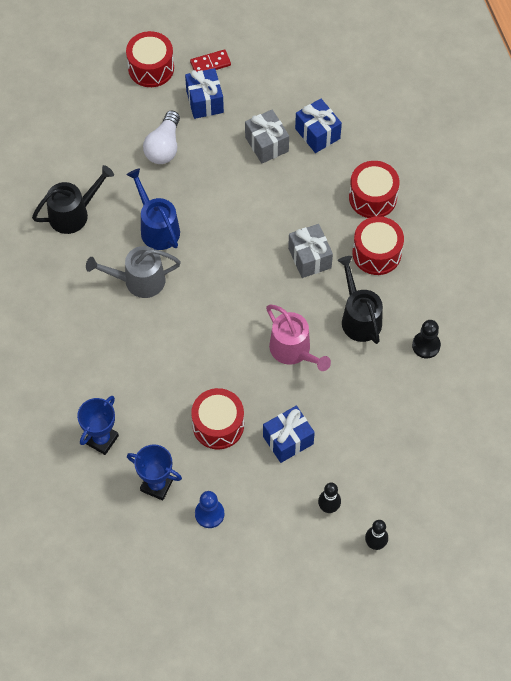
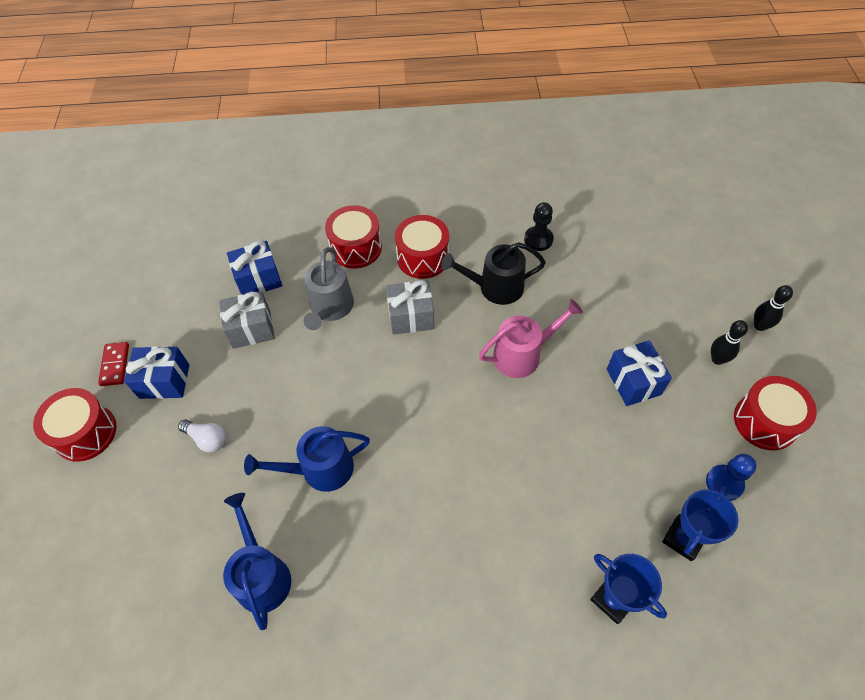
camera: 75 degrees left, 5 degrees down
(73, 214) = (261, 575): black watering can -> blue watering can
(139, 281) = (390, 506): grey watering can -> grey watering can (330, 308)
(164, 147) = (207, 439): white light bulb -> white light bulb, size x0.65
(218, 425) = (607, 451): red drum -> red drum (765, 421)

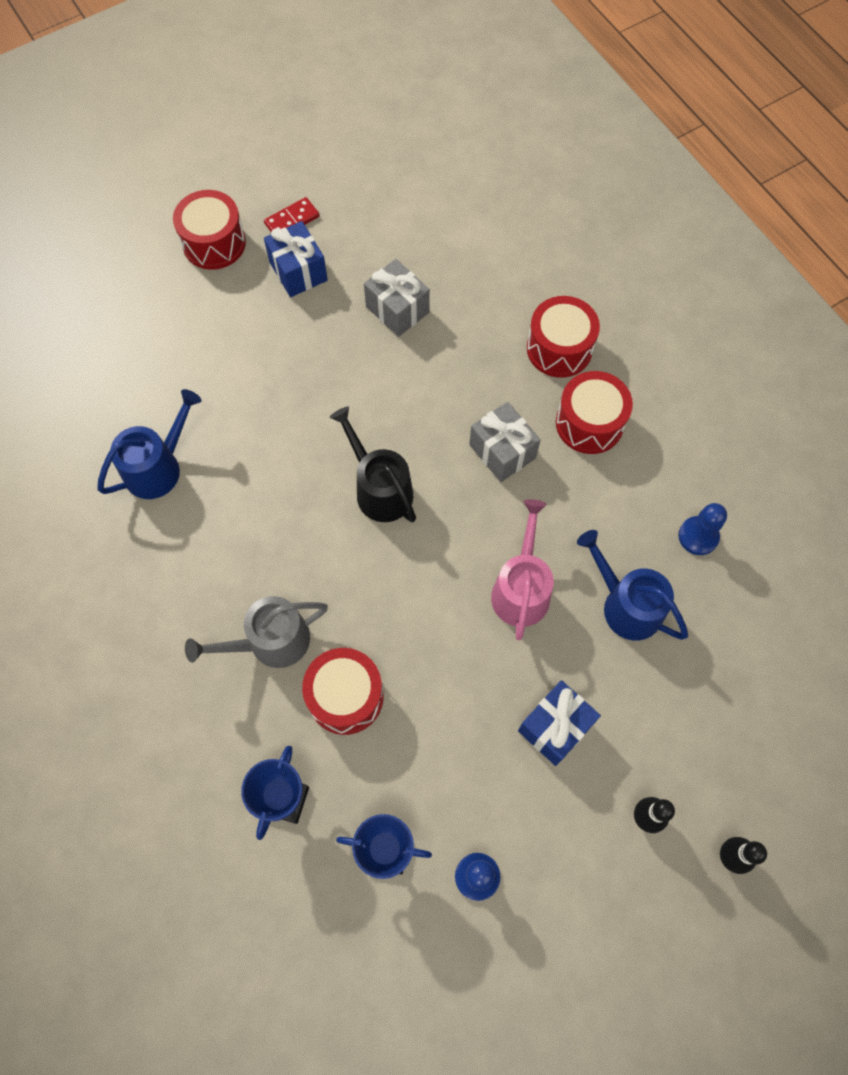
camera: 60 degrees right, 10 degrees up
(207, 439) = (260, 344): white light bulb -> none
(259, 279) = (460, 280): blue gift -> none
(320, 469) = (281, 459): blue watering can -> blue watering can (626, 605)
(330, 308) = (466, 367): grey watering can -> grey watering can (271, 642)
(495, 287) = (596, 520): black watering can -> black watering can (380, 489)
(522, 355) = (521, 589): pink watering can -> pink watering can turned 120 degrees counterclockwise
(538, 239) = (698, 536): black pawn -> blue pawn
(765, 421) = (587, 902): red drum -> red drum (345, 696)

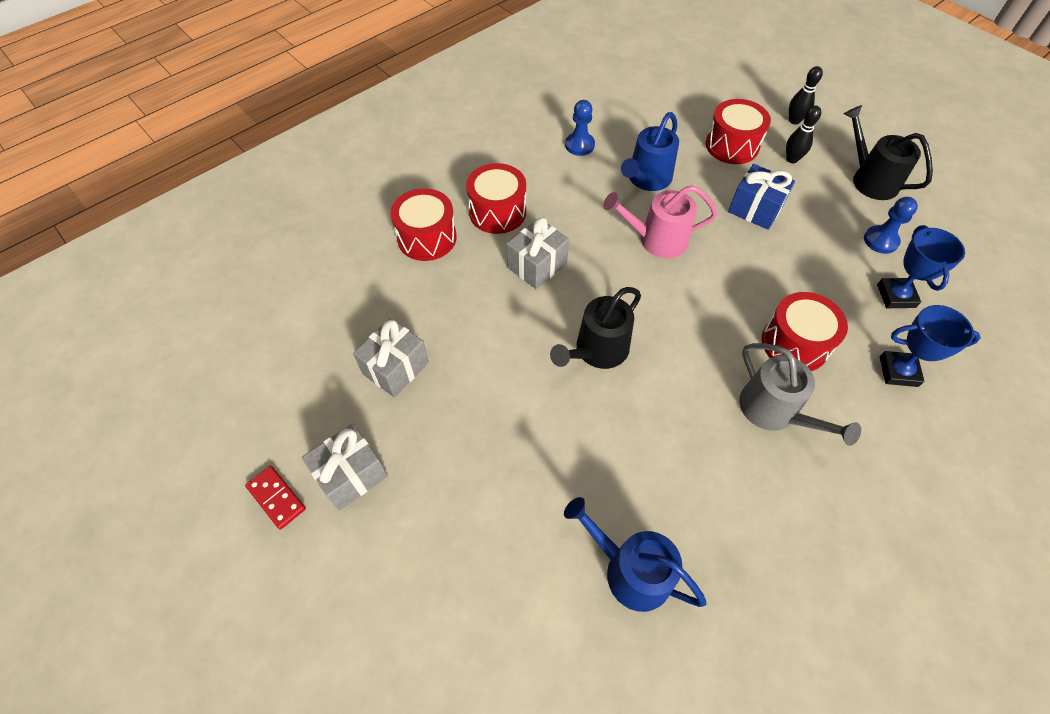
camera: 100 degrees left, 10 degrees down
(214, 243) = (311, 586): red drum -> red drum (732, 145)
(298, 271) = (351, 475): blue gift -> grey gift
(591, 919) = (870, 179): none -> black watering can

